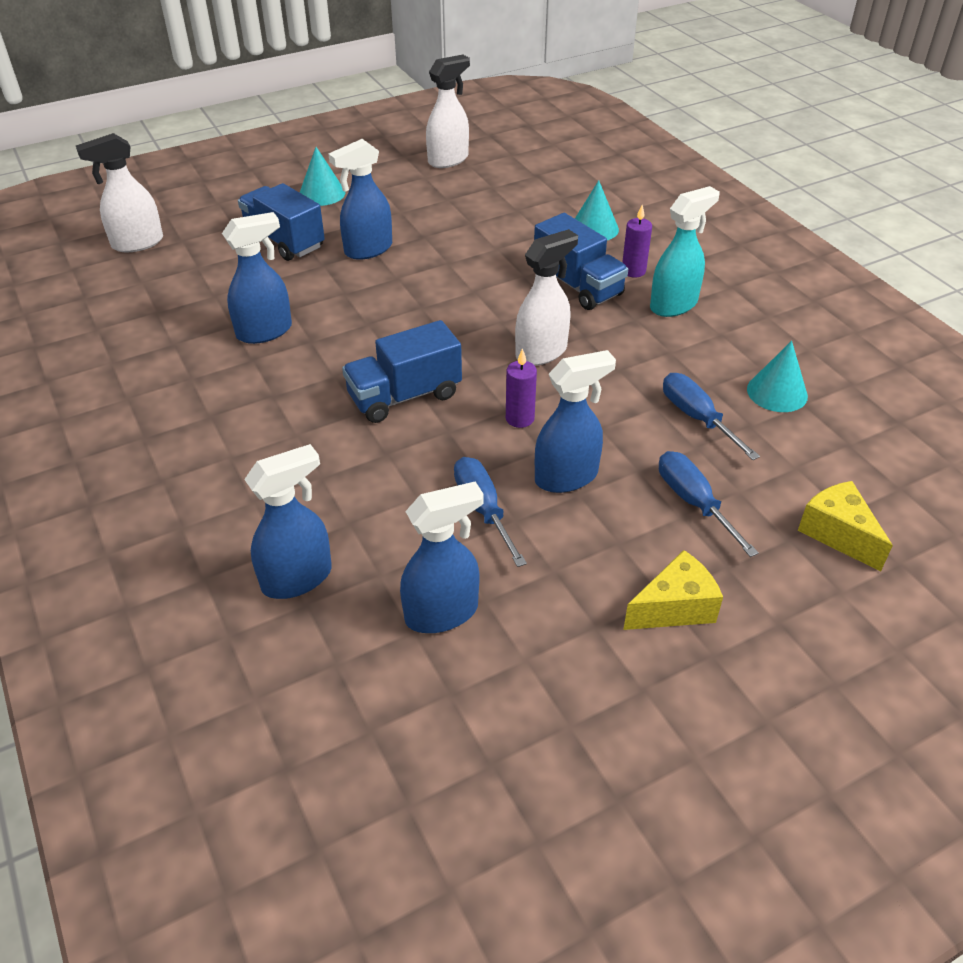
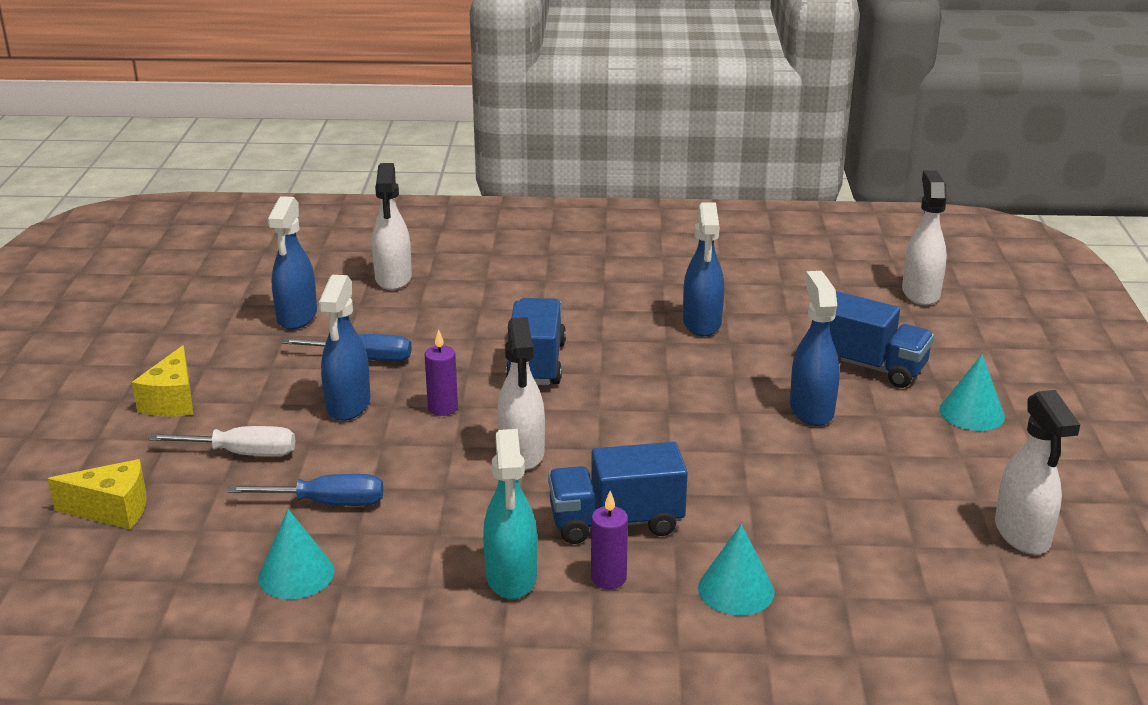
camera: 120 degrees right, 15 degrees down
(284, 241) = (868, 366): blue truck -> blue truck turned 45 degrees clockwise
(297, 578) = (393, 279): blue spray bottle -> white spray bottle
(694, 502) = (242, 453): blue screwdriver -> white screwdriver

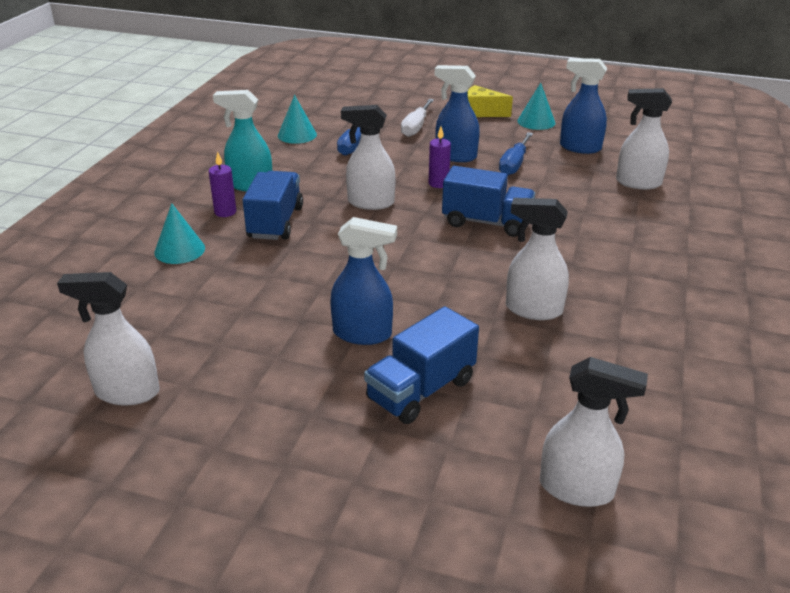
camera: 105 degrees right, 5 degrees up
(112, 510) = (380, 99): yellow cheese -> none
(702, 324) = (533, 309): blue spray bottle -> white spray bottle
(971, 413) = (308, 432): turquoise cone -> turquoise cone (536, 121)

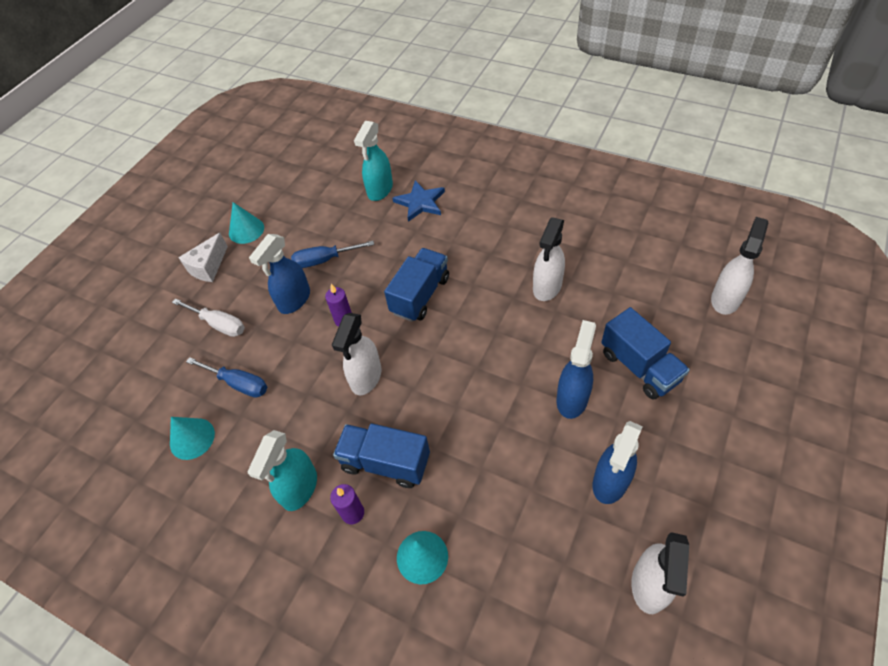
camera: 75 degrees left, 20 degrees up
(481, 112) = (208, 267): yellow cheese -> white cheese
(514, 164) = (324, 260): blue screwdriver -> blue screwdriver turned 135 degrees clockwise
(579, 147) = (308, 211): blue spray bottle -> blue spray bottle (610, 482)
(633, 210) = (420, 202): none -> blue star
(637, 183) = (380, 190): white spray bottle -> turquoise spray bottle

